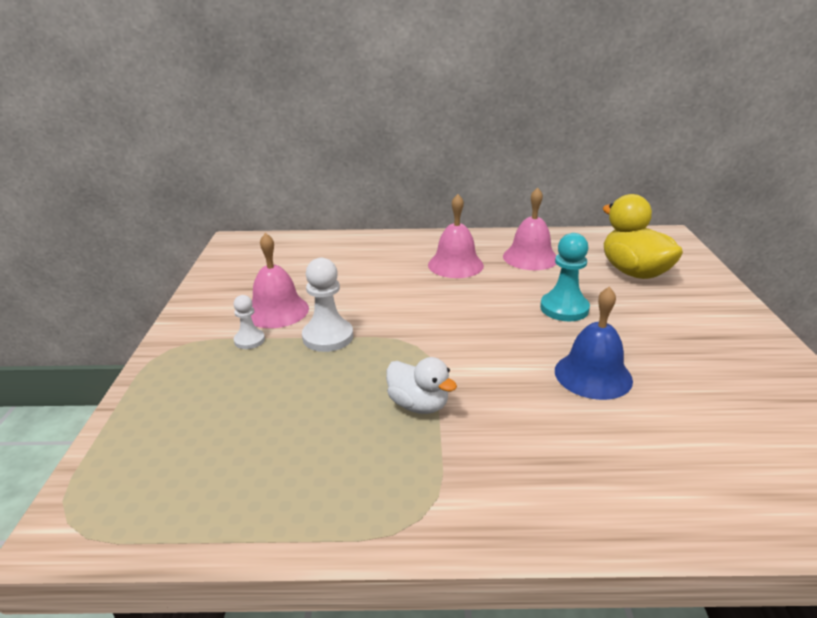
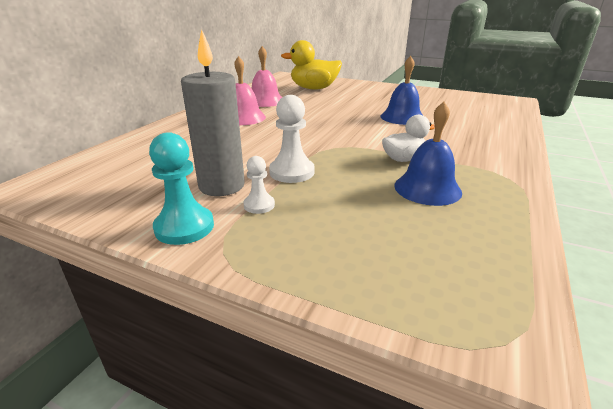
camera: 65 degrees left, 0 degrees up
(277, 311) = (221, 186): pink bell -> grey candle
(340, 438) = (427, 188): none -> blue bell
(564, 308) = (333, 107): turquoise pawn -> turquoise pawn (184, 227)

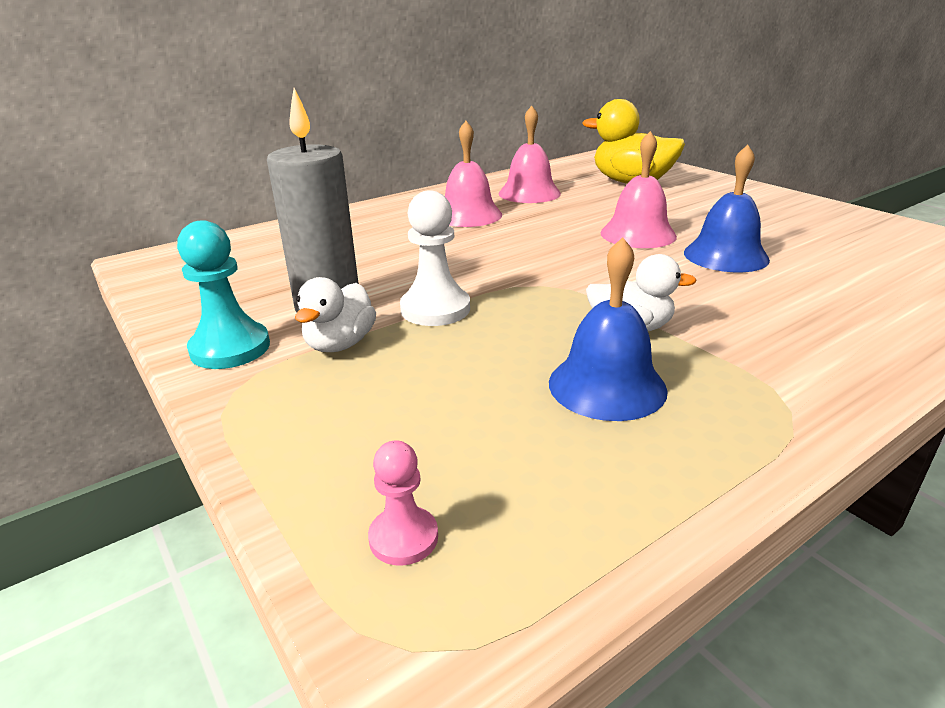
camera: 30 degrees right, 0 degrees up
(259, 205) = (340, 344): white pawn -> white duck
(349, 113) = (638, 234): none -> pink bell
(431, 293) = (403, 538): none -> pink pawn

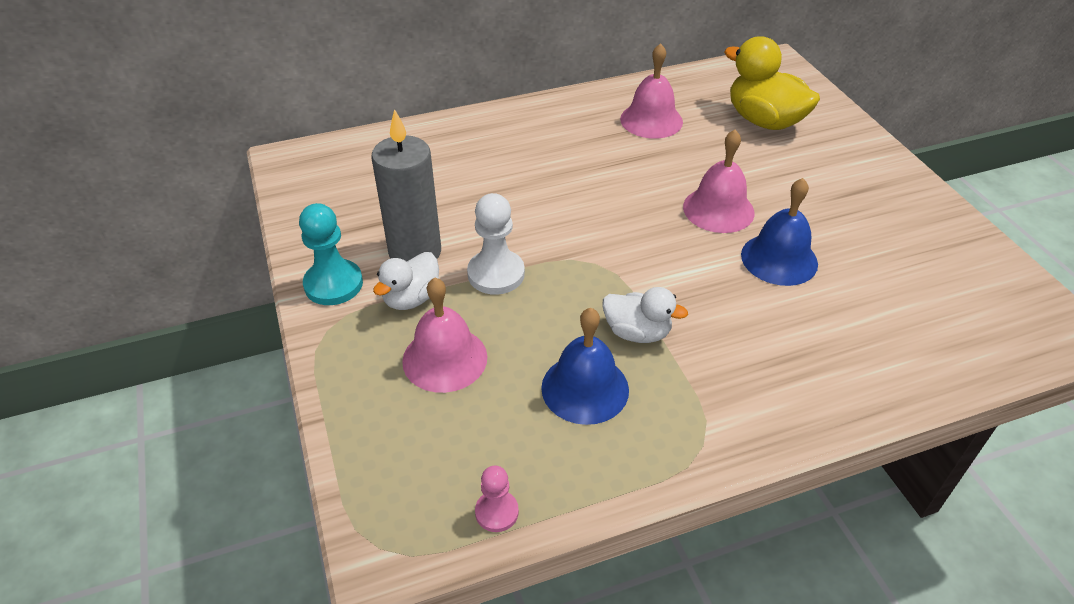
camera: 15 degrees right, 15 degrees up
(403, 538) = (398, 478): pink pawn -> pink pawn (496, 512)
(468, 215) = (577, 146): pink bell -> pink bell (445, 359)

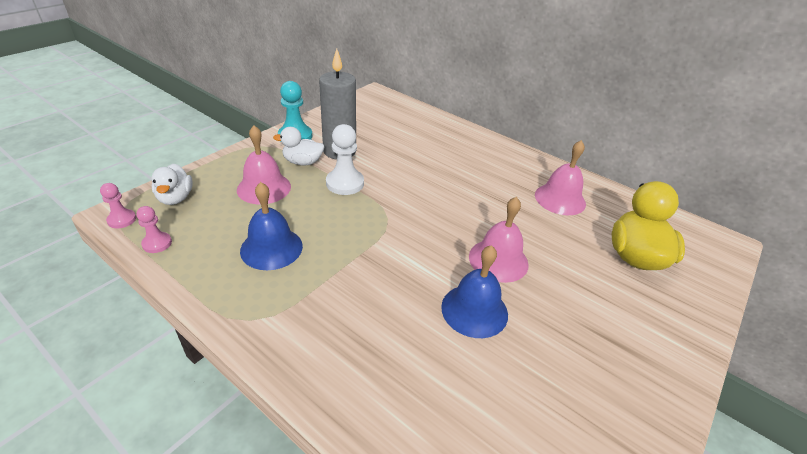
camera: 55 degrees right, 5 degrees down
(405, 548) = (122, 220): none -> pink pawn
(637, 332) = (336, 256): white duck -> white duck (175, 198)

